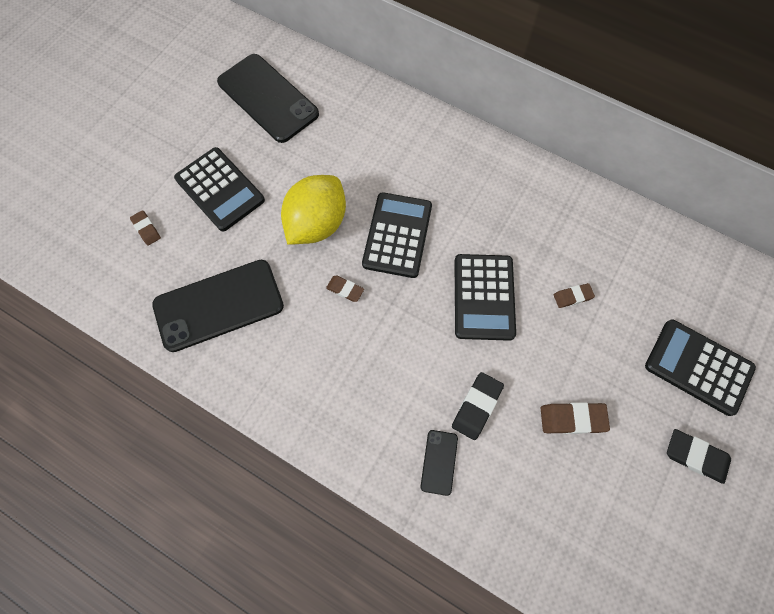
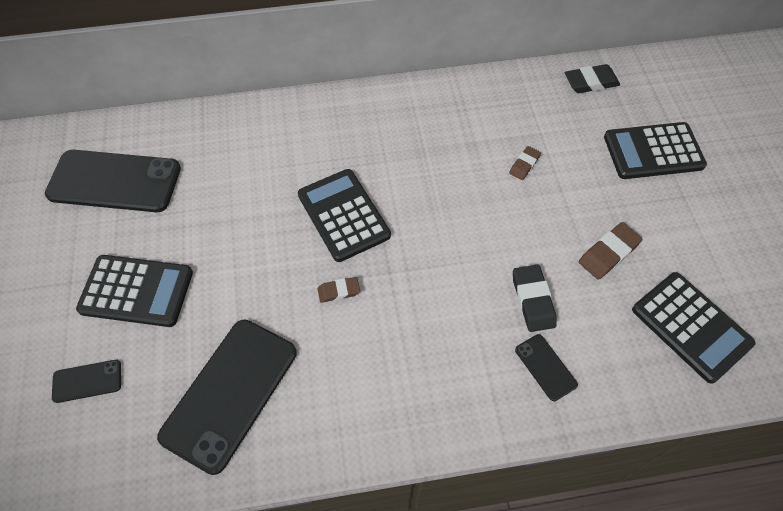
camera: 40 degrees left, 10 degrees down
(146, 229) = (87, 381): brown eraser -> black phone
(317, 224) = (262, 255): yellow lemon -> none
(483, 297) = (459, 213): black calculator -> black calculator (691, 326)
(695, 456) = (710, 214): black eraser -> black eraser (591, 82)

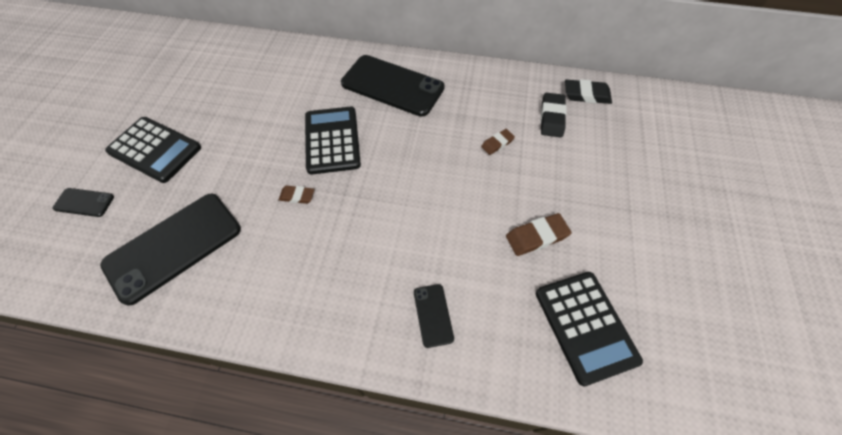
camera: 20 degrees right, 0 degrees up
(114, 181) = (186, 71): black phone -> black phone (392, 86)
(532, 300) = (450, 254): black eraser -> black eraser (551, 118)
(653, 151) = (617, 164): black calculator -> none

